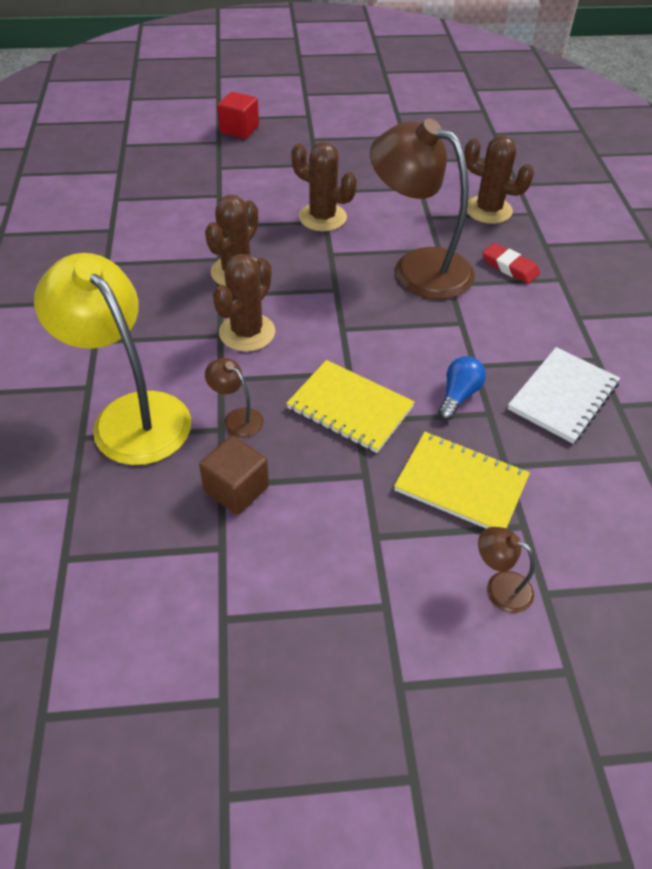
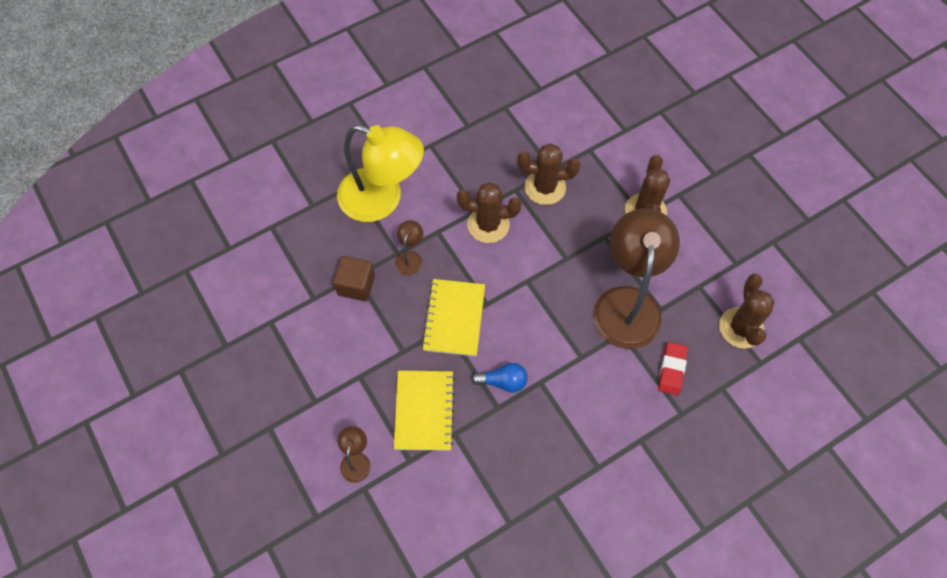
camera: 65 degrees right, 15 degrees up
(131, 415) = (382, 200): yellow lamp -> yellow lamp turned 90 degrees clockwise
(239, 129) = (722, 97): red cube -> none
(563, 396) = (542, 453): white notebook -> none

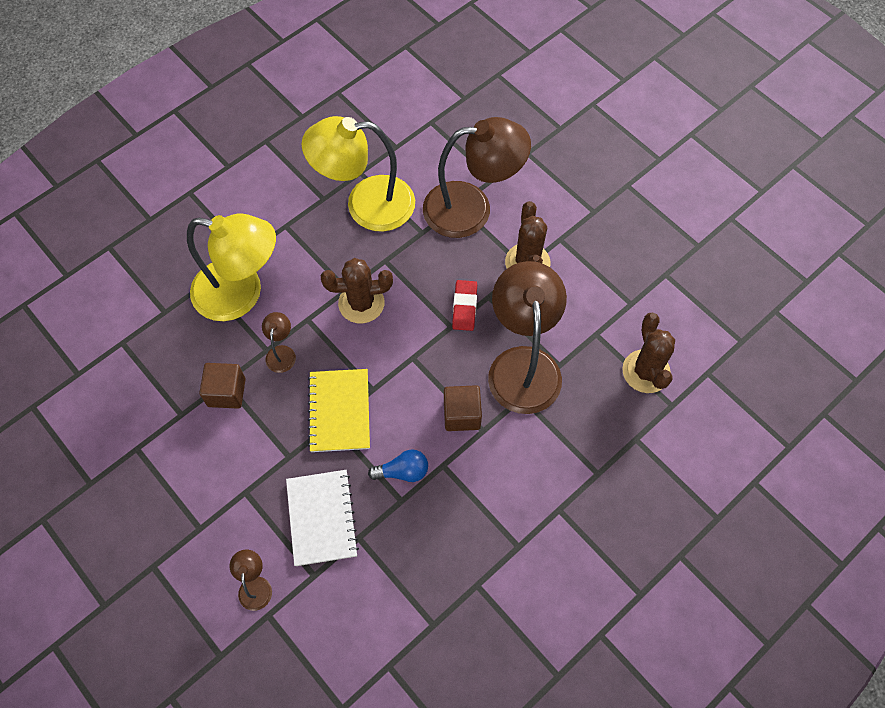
camera: 10 degrees left, 0 degrees up
(424, 411) = (321, 518): yellow notebook -> white notebook
(505, 136) = (366, 204): none -> yellow lamp
(545, 187) = (416, 253): brown cactus -> none
(564, 339) = (462, 414): none -> brown cube
(601, 154) = (471, 208): none -> brown lamp
(672, 370) = (580, 428): red eraser -> red eraser (464, 307)

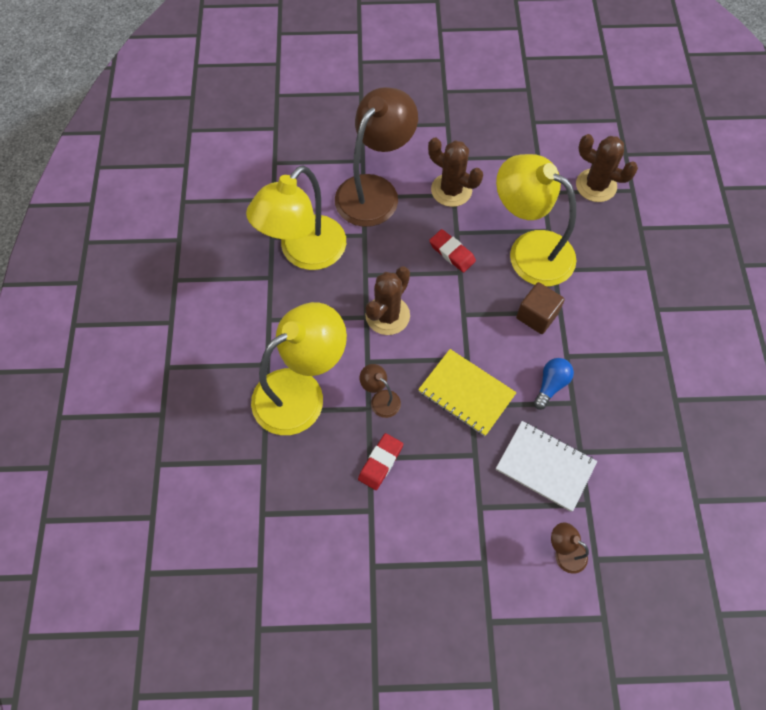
camera: 50 degrees left, 0 degrees up
(226, 392) = (380, 462): brown cube -> red eraser
(523, 364) = (529, 250): brown lamp -> yellow lamp

